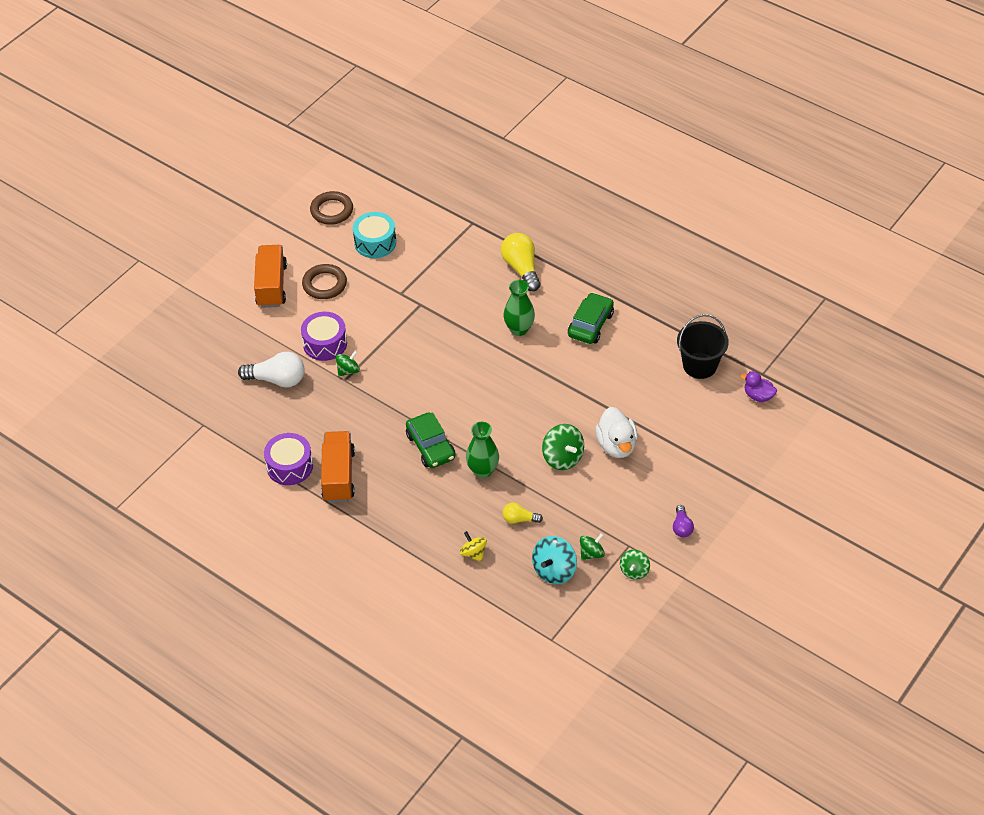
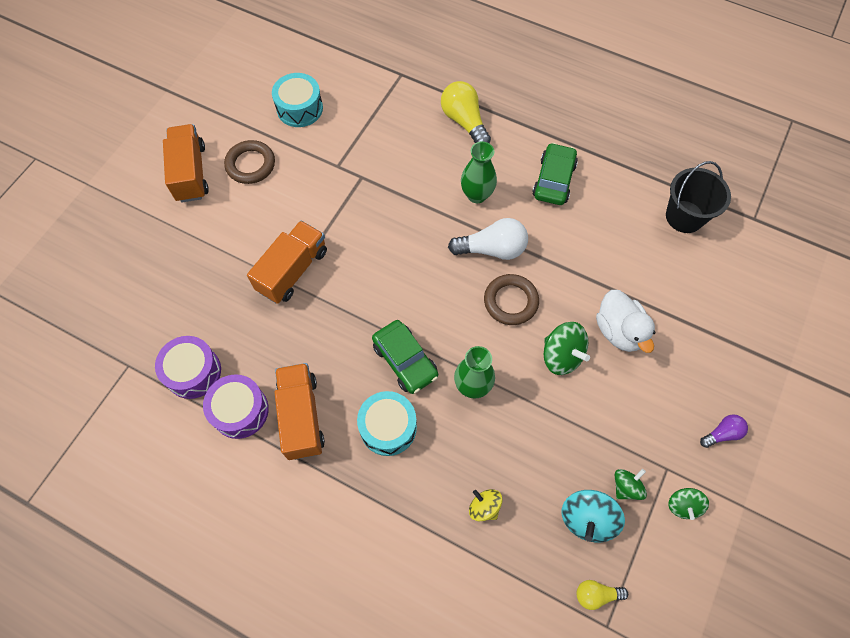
camera: 10 degrees left, 15 degrees up
(277, 379) = (211, 293): white light bulb -> white light bulb (492, 249)
(325, 343) = (261, 239): purple drum -> purple drum (193, 372)
(332, 211) = (247, 76): brown ring -> brown ring (510, 301)
(348, 370) = (292, 270): green spinning top -> orange truck
(407, 491) = (388, 427): none -> turquoise drum
(519, 519) = (529, 449): yellow light bulb -> yellow light bulb (596, 594)
(682, 527) = (722, 433): purple light bulb -> purple light bulb turned 105 degrees counterclockwise
(758, 396) = (758, 247): purple duck -> none

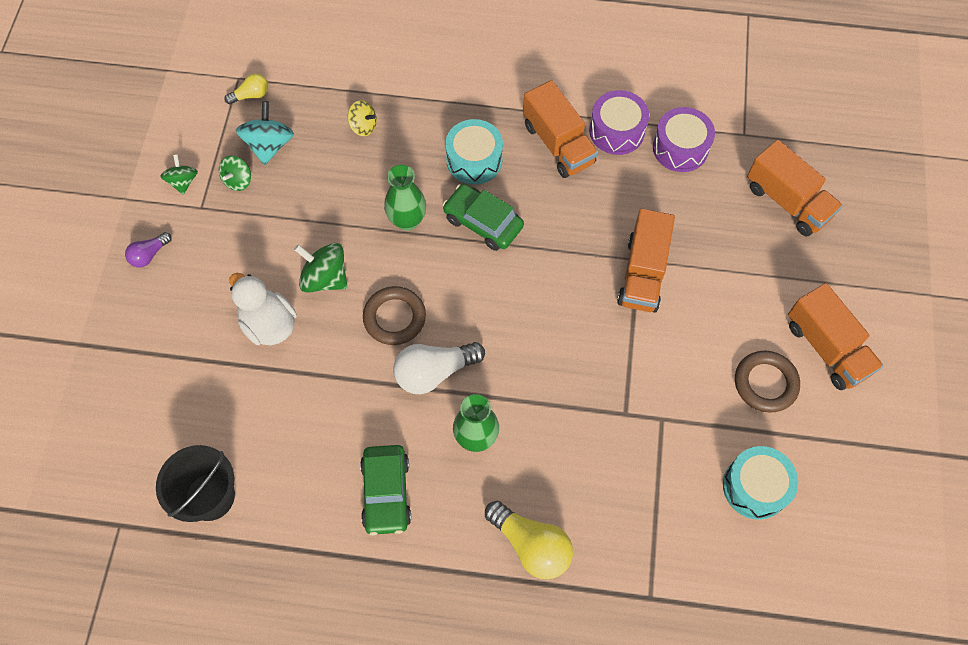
camera: 160 degrees right, 0 degrees up
(137, 290) = (787, 201): none -> orange truck

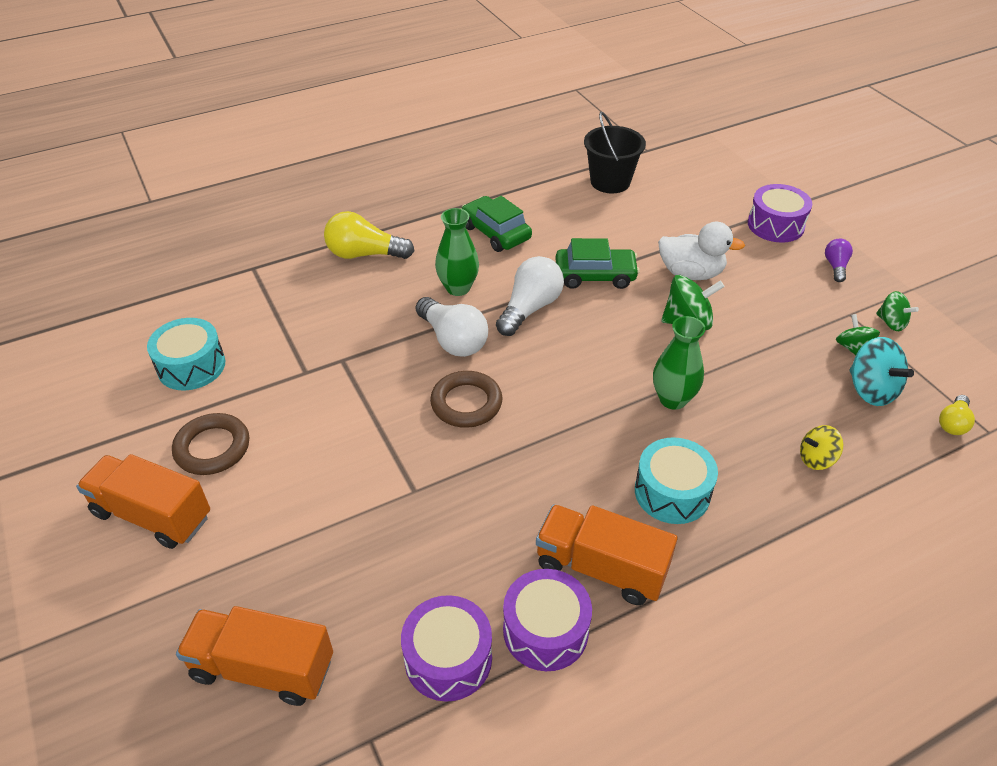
camera: 145 degrees right, 20 degrees down
(135, 330) = (775, 225): none -> purple drum
(394, 318) = (600, 325): brown ring -> brown ring (466, 403)
(483, 222) = (602, 437): green car -> green car (595, 275)
(522, 377) = (453, 340): none -> white light bulb
(642, 273) = (400, 480): orange truck -> none

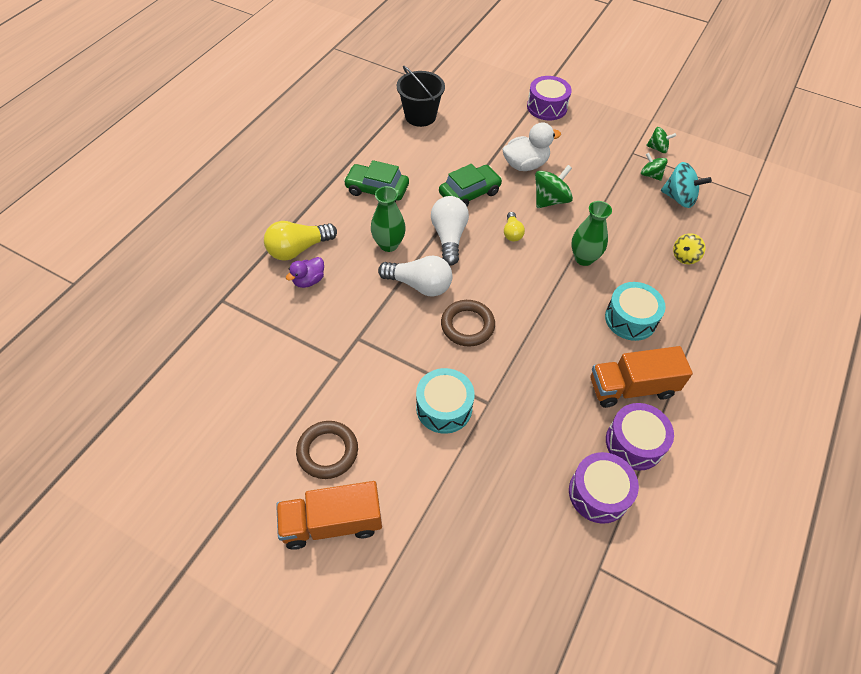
camera: 35 degrees left, 10 degrees up
(191, 366) = (251, 401): turquoise drum -> turquoise drum (444, 407)
(263, 668) = (501, 571): orange truck -> none
(347, 286) = (308, 280): none -> purple duck
(835, 266) = (601, 122): purple light bulb -> none
(953, 423) = (731, 199): yellow light bulb -> yellow light bulb (512, 233)

